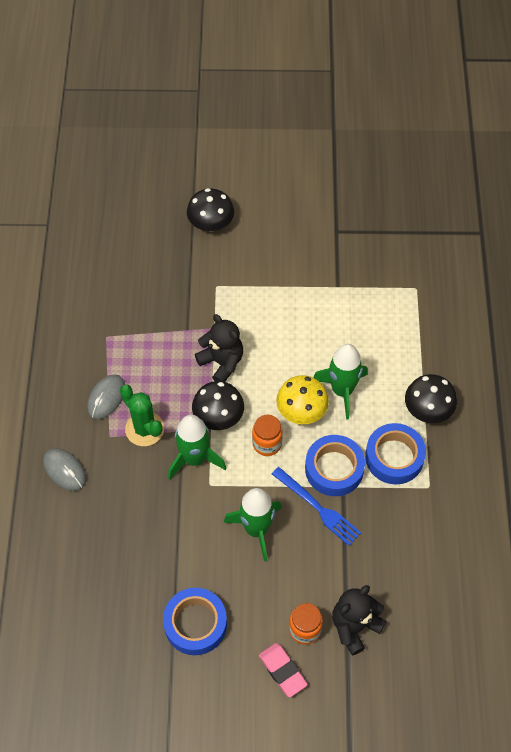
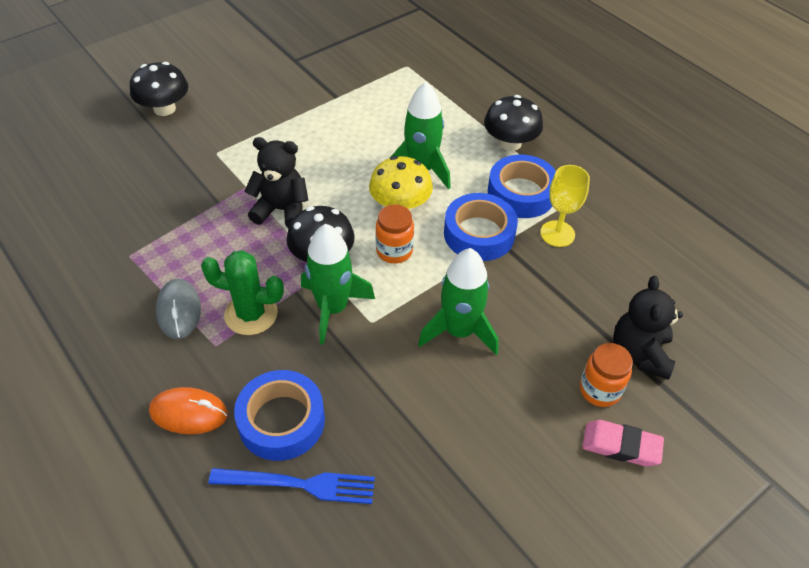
camera: 40 degrees left, 10 degrees down
(64, 470) = (189, 413): grey mouse -> orange mouse
(195, 624) = (488, 467): blue tape -> blue tape (281, 421)
(317, 507) = (497, 274): blue fork -> blue fork (298, 484)
(388, 506) = (557, 234): none -> yellow goblet

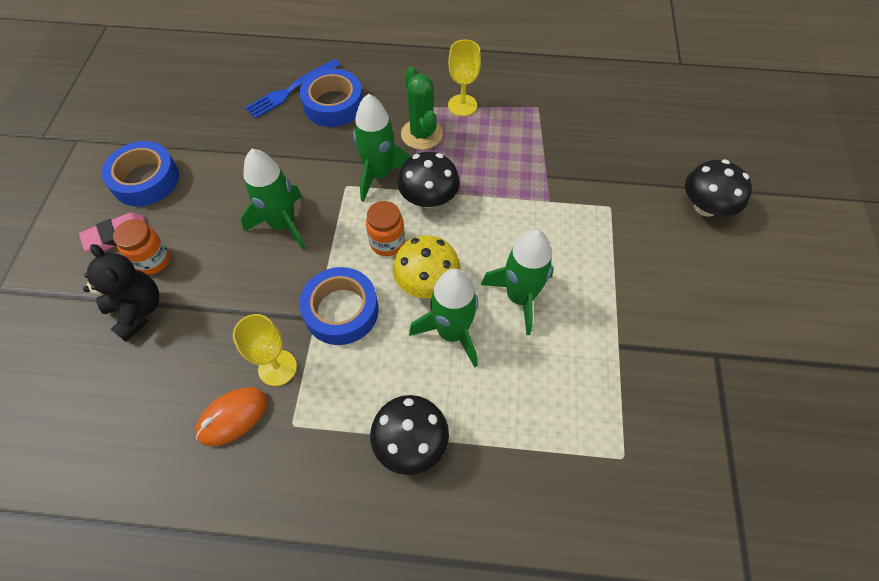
camera: 135 degrees right, 10 degrees up
(179, 311) = (462, 105): grey mouse -> yellow goblet
(189, 413) = (384, 74): orange mouse -> orange mouse (232, 417)
(251, 314) = (421, 134): green cactus -> green cactus turned 75 degrees counterclockwise
(281, 210) = (500, 206): black teddy bear -> none
(354, 154) = (520, 297): none -> green rocket
(521, 193) = (344, 385): blue tape -> blue tape (145, 180)

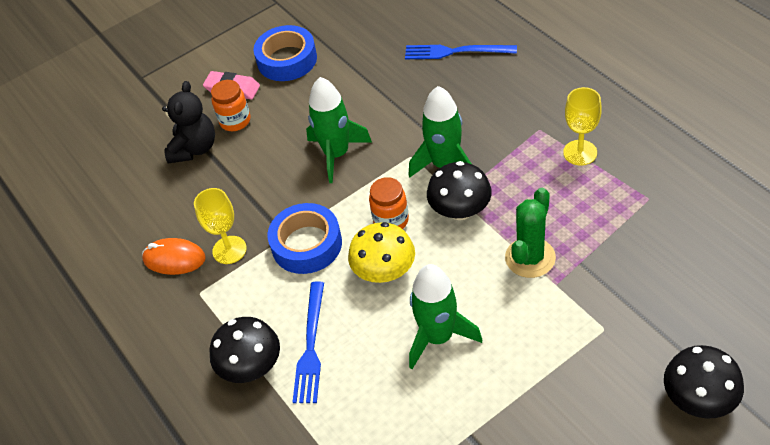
camera: 55 degrees right, 10 degrees down
(333, 104) = (474, 84): blue tape -> none
(421, 134) = (515, 154): green cactus -> green cactus (530, 258)
(438, 383) = (310, 346): none -> blue fork
(452, 332) = (360, 320): green rocket -> none

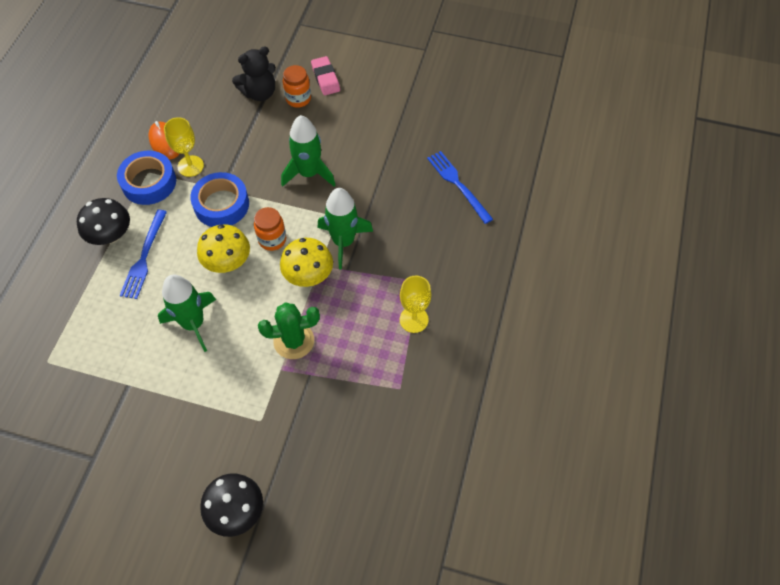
camera: 45 degrees right, 10 degrees up
(287, 60) = (374, 91): blue tape -> blue tape (149, 182)
(310, 346) = (144, 257): blue fork -> blue fork turned 45 degrees counterclockwise
(460, 210) = (308, 275): black mushroom -> yellow mushroom

